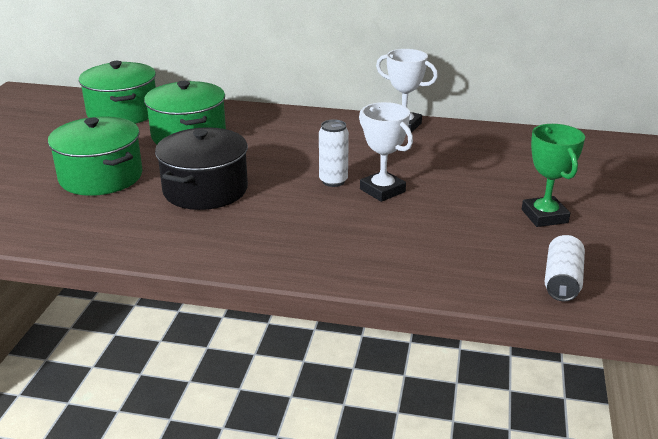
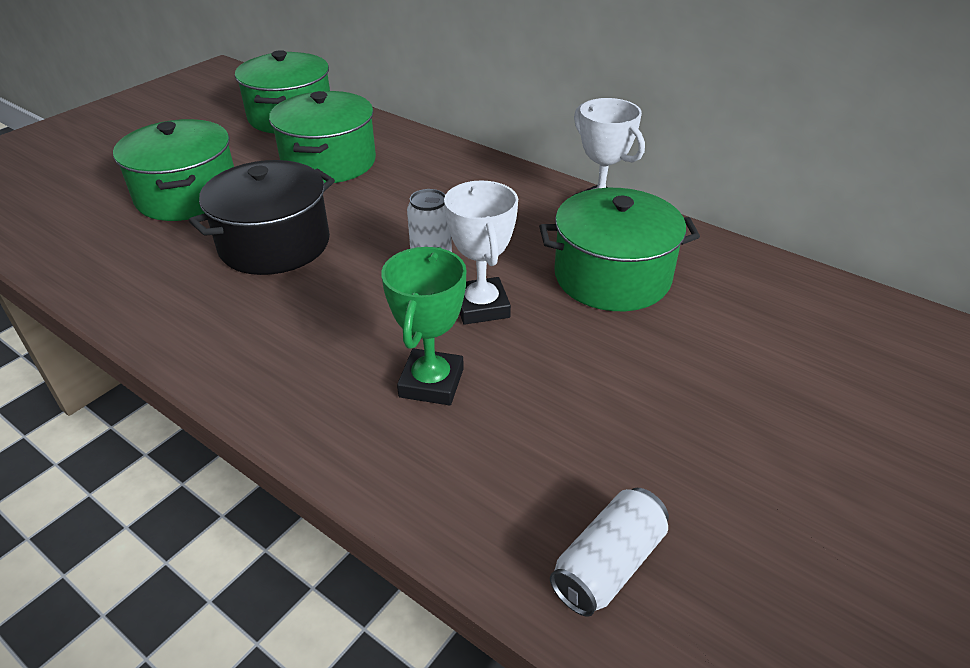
camera: 25 degrees right, 10 degrees up
(445, 158) = (612, 276): none -> green pot
(544, 216) = (679, 425): green trophy -> green trophy (431, 383)

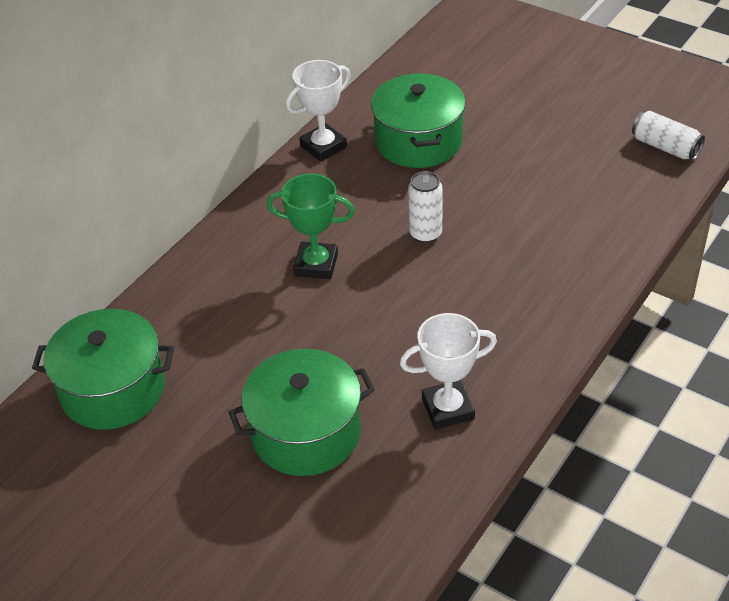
camera: 90 degrees left, 5 degrees up
(274, 244) = (392, 340): black pot -> none
(329, 162) = (234, 331): green pot -> none
(431, 383) = (550, 221): green trophy -> green trophy (316, 265)
(481, 306) = (464, 204): white trophy -> white trophy (448, 409)

